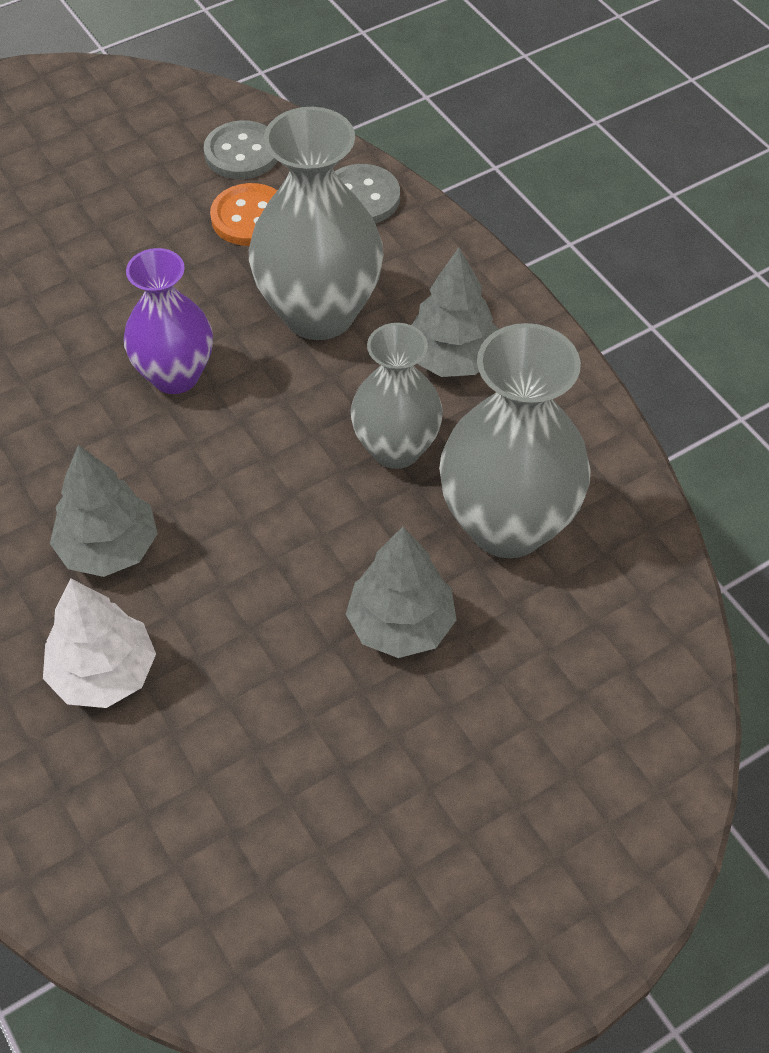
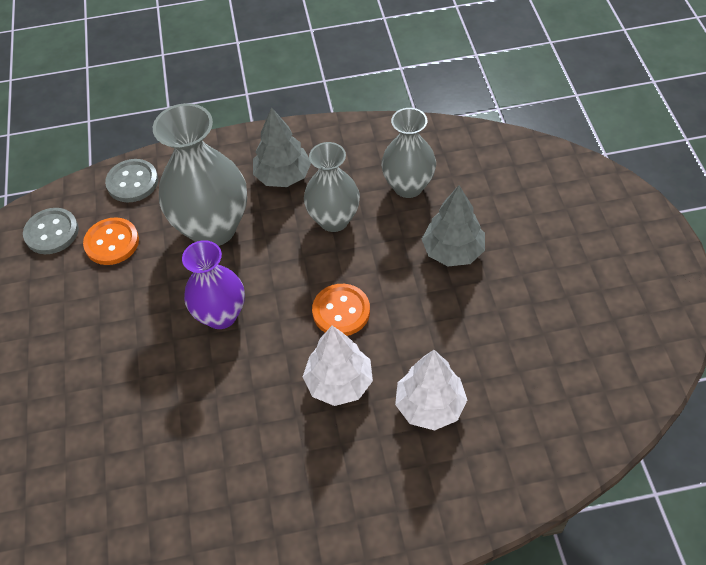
camera: 65 degrees left, 0 degrees up
(108, 548) = (339, 383): grey tree -> white tree
(231, 511) = (341, 311): none -> orange button
(507, 525) = (408, 186): grey vase -> grey vase, size x0.65

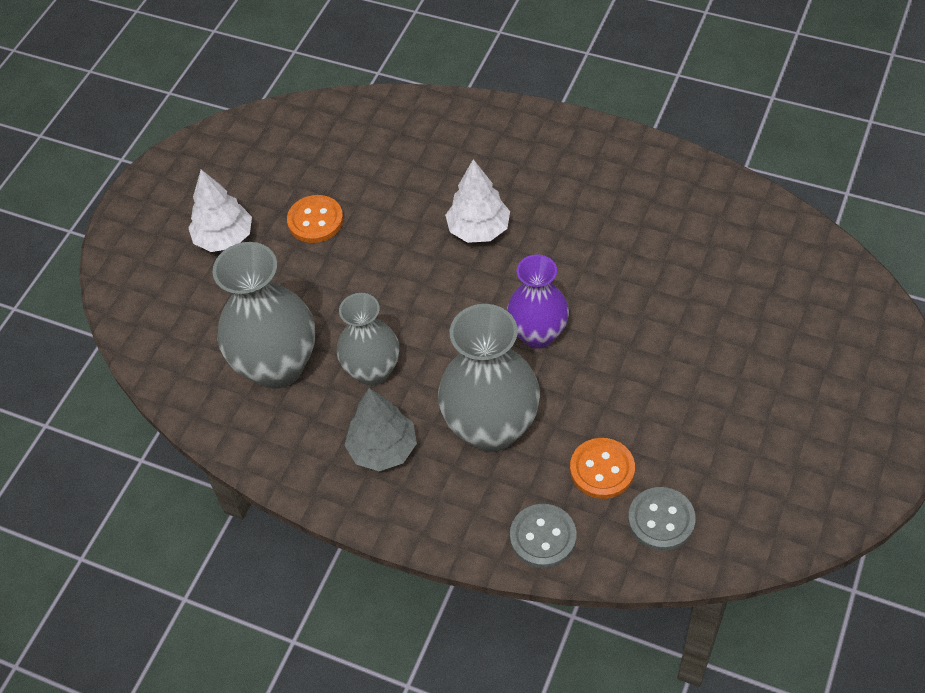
camera: 145 degrees left, 0 degrees up
(341, 311) = (433, 283): orange button -> orange button (315, 220)
(408, 186) = (277, 366): grey vase -> grey vase, size x1.54
(430, 406) = (424, 180): white tree -> white tree (224, 238)
(452, 251) = (299, 283): grey tree -> none

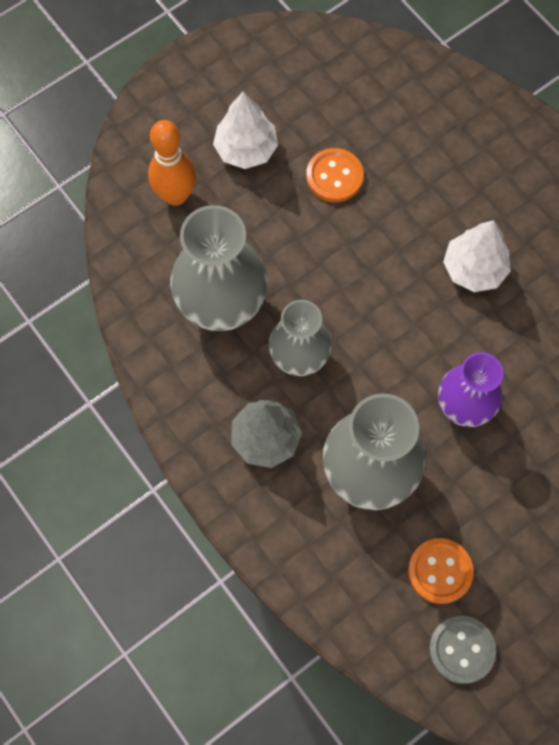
camera: 25 degrees right, 15 degrees up
(182, 303) = (175, 195): none -> orange bowling pin
(543, 537) = (351, 603): grey button -> none

